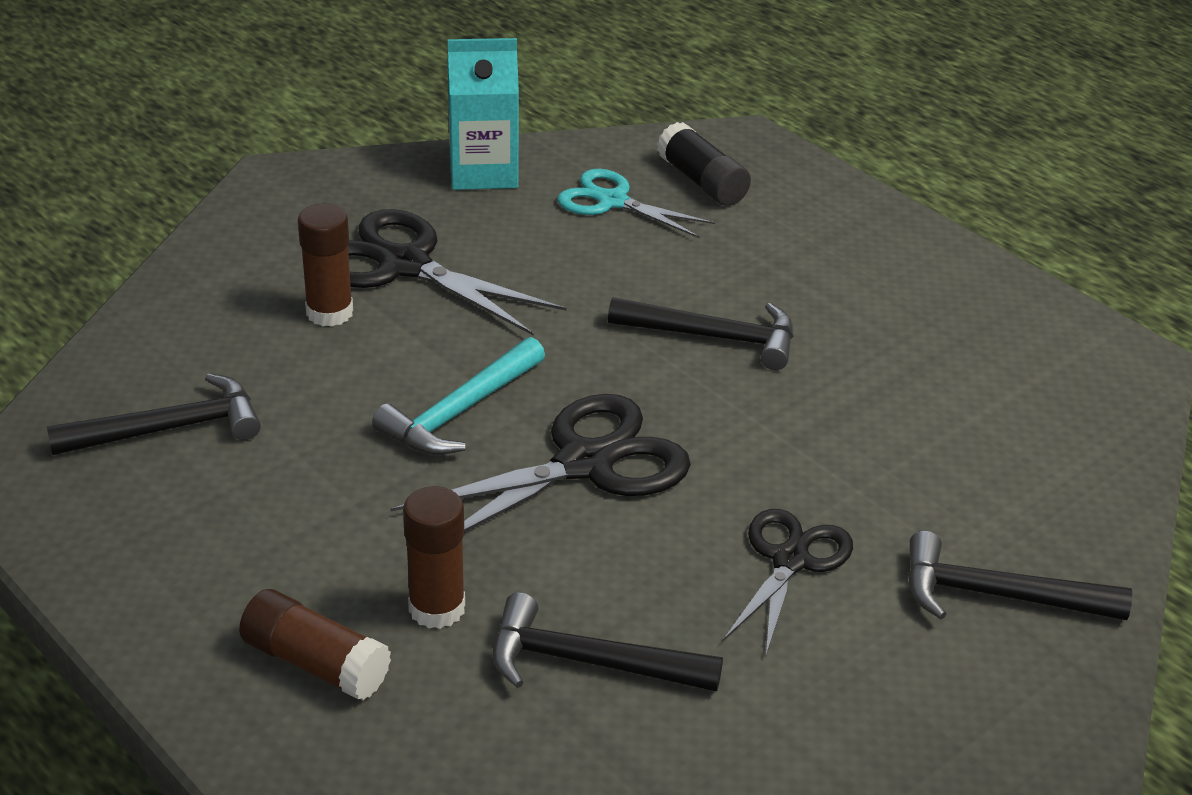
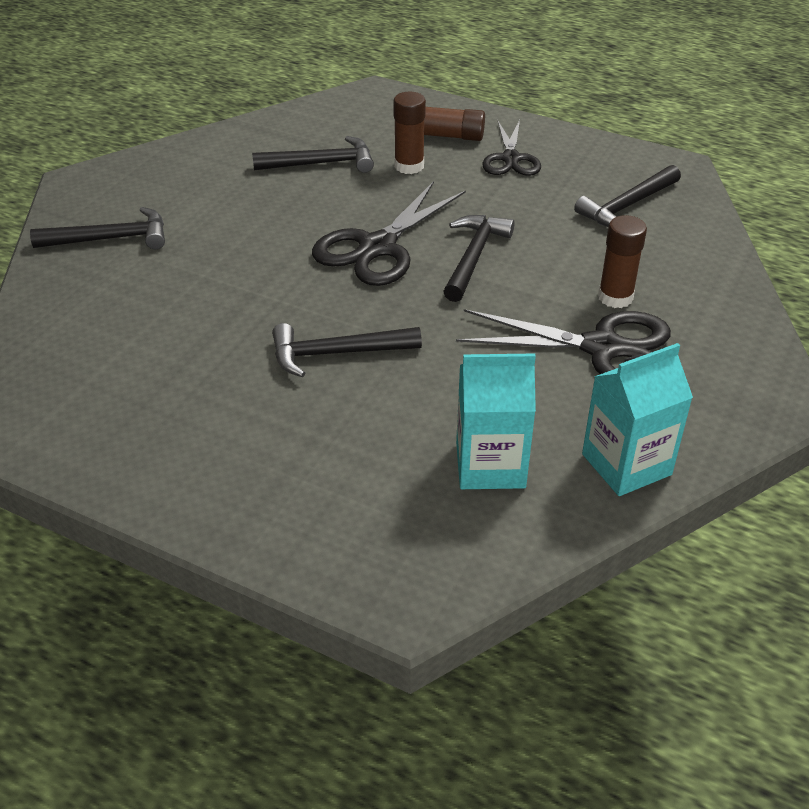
camera: 160 degrees right, 5 degrees up
(460, 412) = (473, 257): turquoise hammer -> black hammer
(612, 201) = (490, 465): turquoise scissors -> turquoise carton
(702, 182) = (422, 518): black glue stick -> none
(790, 560) = (234, 228): black scissors -> black scissors (511, 159)

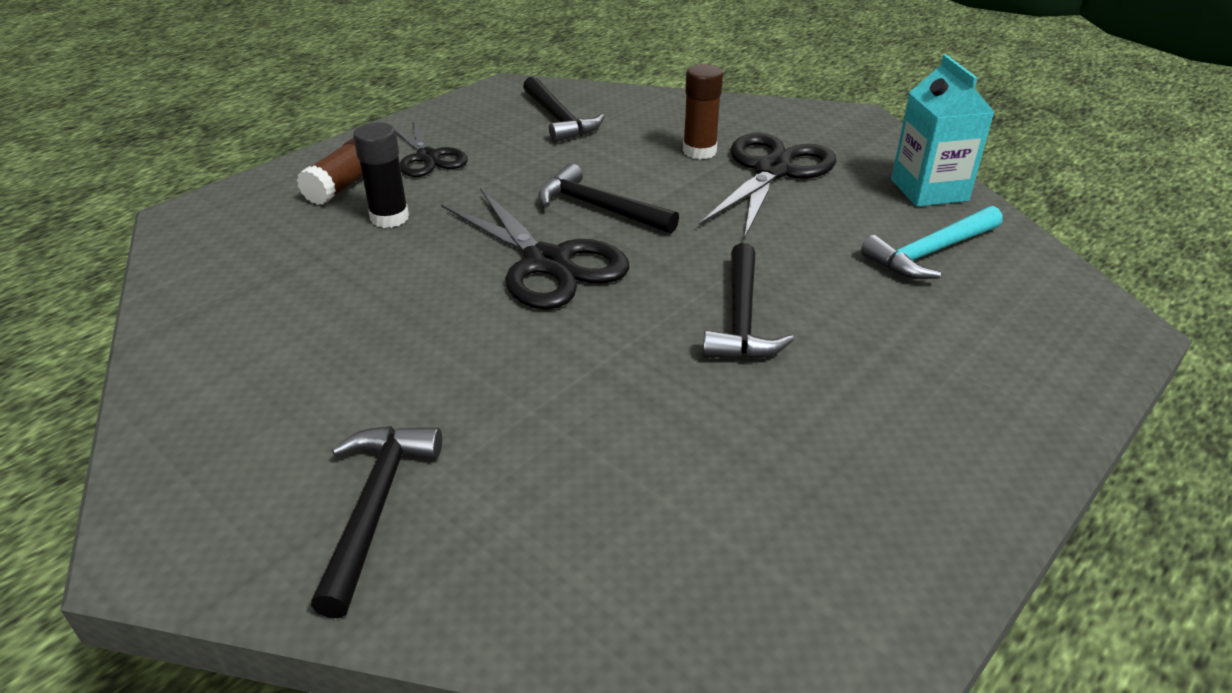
camera: 75 degrees left, 5 degrees down
(321, 163) = (327, 278): black hammer -> none
(409, 166) = (389, 218): brown glue stick -> black glue stick
(490, 465) = (930, 253): turquoise carton -> turquoise hammer
(511, 159) = (428, 157): black scissors -> black scissors turned 45 degrees clockwise

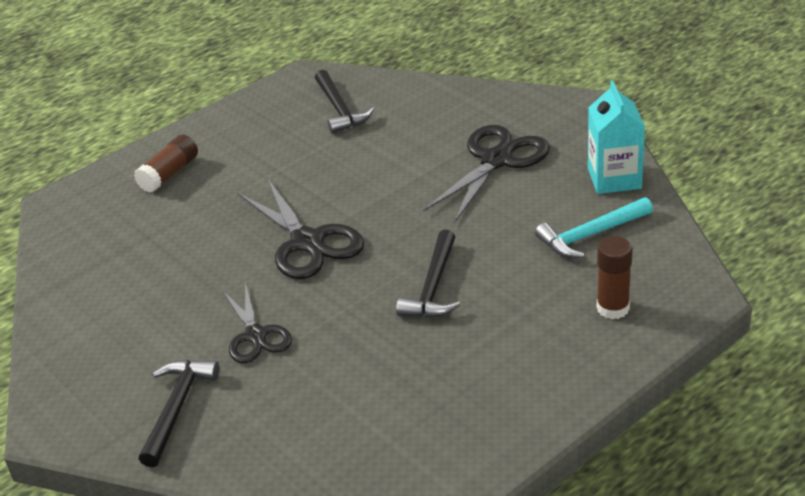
camera: 10 degrees right, 0 degrees up
(389, 218) = (199, 203): black glue stick -> none
(428, 157) = (232, 148): black scissors -> black scissors (256, 335)
(599, 208) = (354, 195): black hammer -> none
(699, 151) = (444, 141): brown glue stick -> brown glue stick (613, 308)

